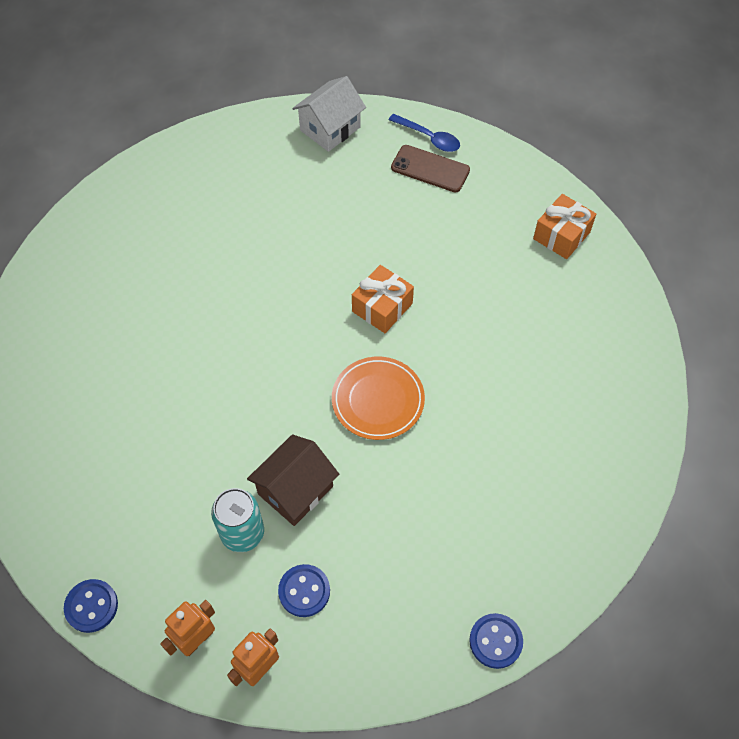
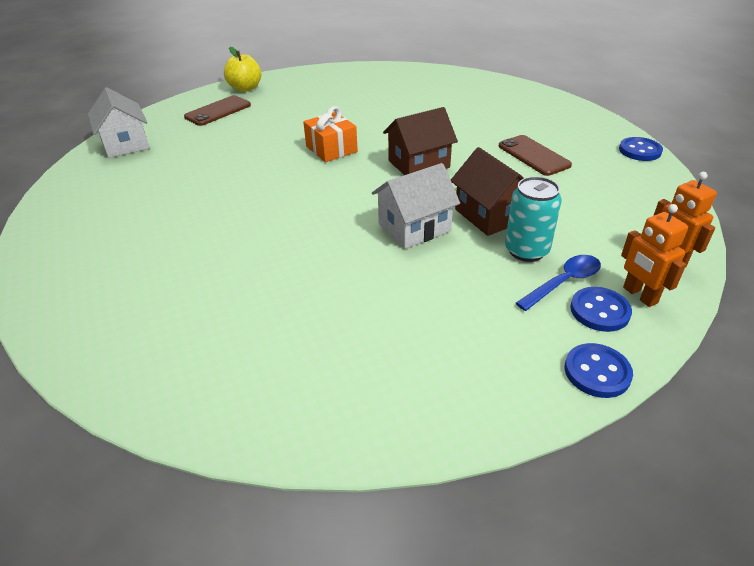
camera: 70 degrees left, 20 degrees down
(254, 427) = (414, 227): none -> white house
(304, 591) = (592, 225): blue button -> blue button (599, 311)
(378, 400) = (419, 164): orange plate -> brown house
(429, 138) = (188, 107): blue spoon -> blue spoon (563, 282)
(438, 516) = (533, 155): none -> brown phone
(499, 167) = (245, 88): none -> yellow apple
(561, 235) = (323, 79): orange gift -> none

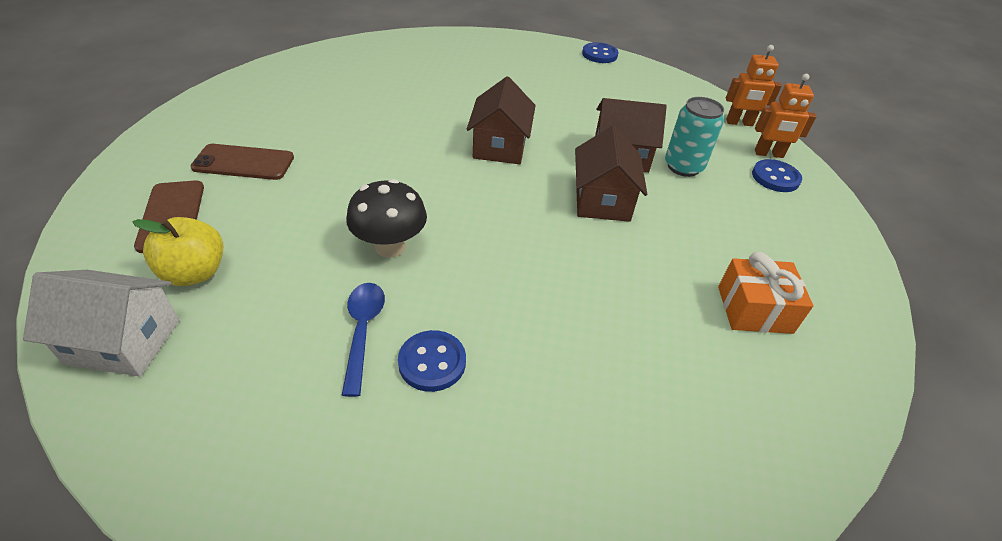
camera: 60 degrees left, 5 degrees up
(245, 88) = (145, 168): yellow apple -> yellow apple (195, 273)
(262, 173) = (390, 246): none -> black mushroom
(331, 149) = (402, 178): orange gift -> orange gift (754, 309)
(414, 227) = (602, 200): white house -> brown house
(533, 155) = (555, 92): brown phone -> brown phone (243, 162)
(563, 282) = (734, 173): blue spoon -> blue spoon (363, 331)
(597, 372) = (836, 214): blue button -> blue button (432, 362)

